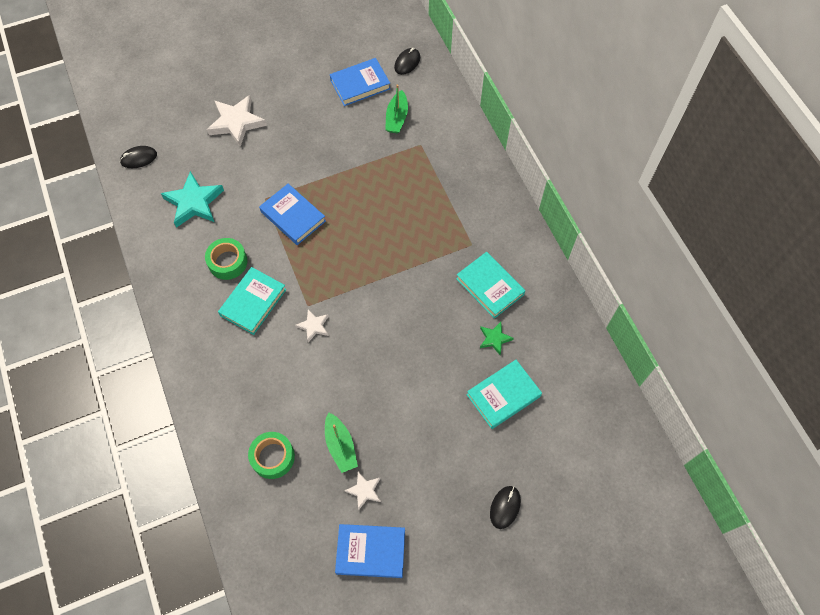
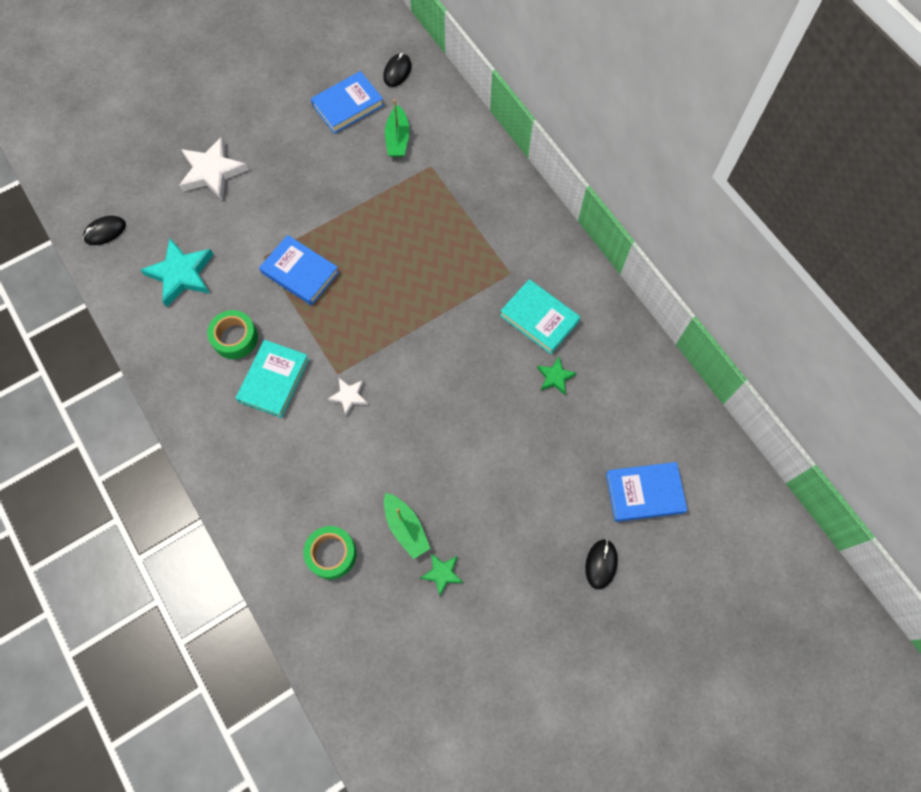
camera: 10 degrees left, 5 degrees up
(364, 491) = (442, 573): white star -> green star
(371, 551) = (462, 640): blue book -> blue book (644, 493)
(503, 395) = (576, 439): turquoise book -> none

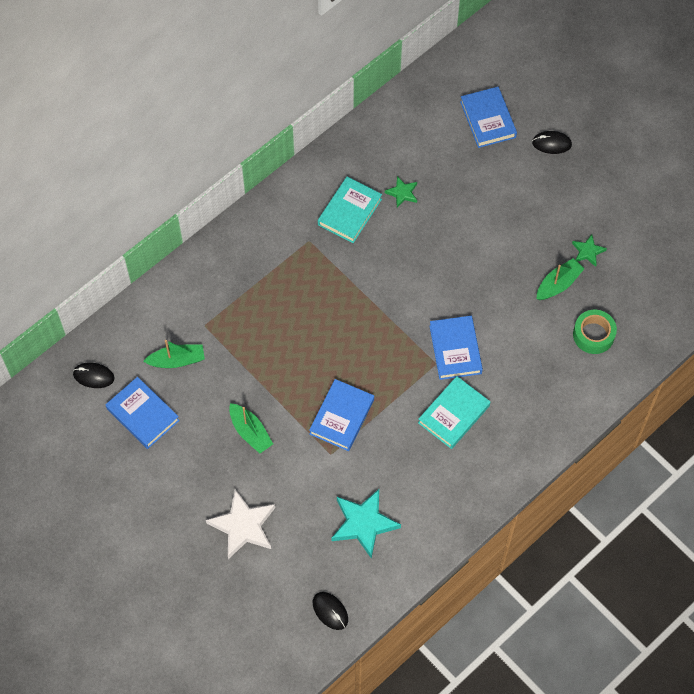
camera: 100 degrees left, 5 degrees down
(235, 338) = (419, 458): green tape -> none
(274, 380) = (453, 414): turquoise book -> turquoise book turned 60 degrees counterclockwise
(306, 190) = (250, 432): none -> green boat
(349, 396) = (455, 349): white star -> blue book

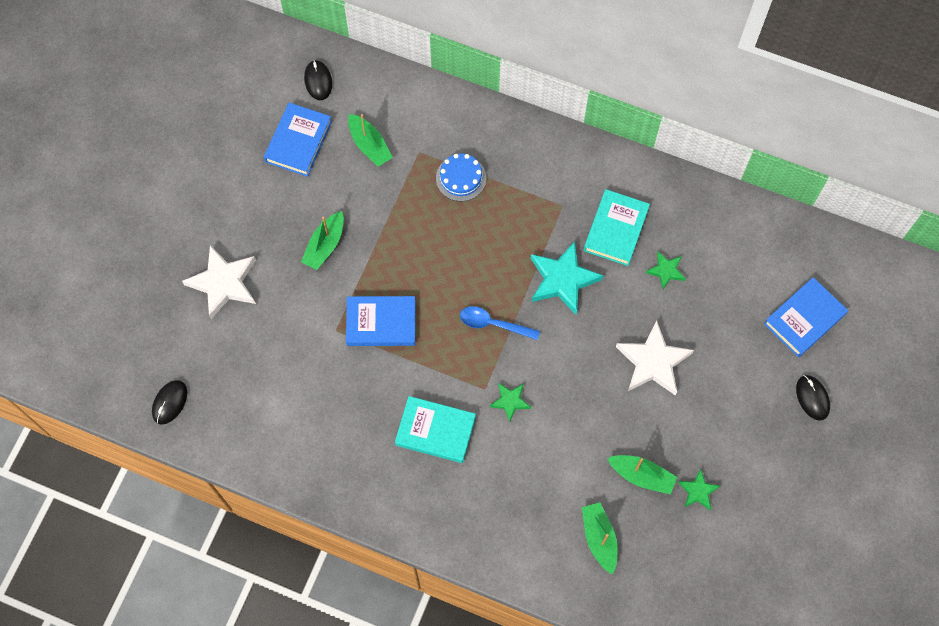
camera: 65 degrees right, 5 degrees up
(245, 304) = (461, 178): none -> blue cake
(349, 212) = (616, 229): turquoise book -> turquoise book turned 75 degrees counterclockwise
(363, 524) = (275, 394): turquoise star -> turquoise star (562, 280)
(385, 334) = (493, 324): none -> blue spoon
(455, 349) = (510, 401): blue book -> green star
(472, 236) = (653, 362): none -> white star
(593, 335) = (599, 538): green tape -> green boat

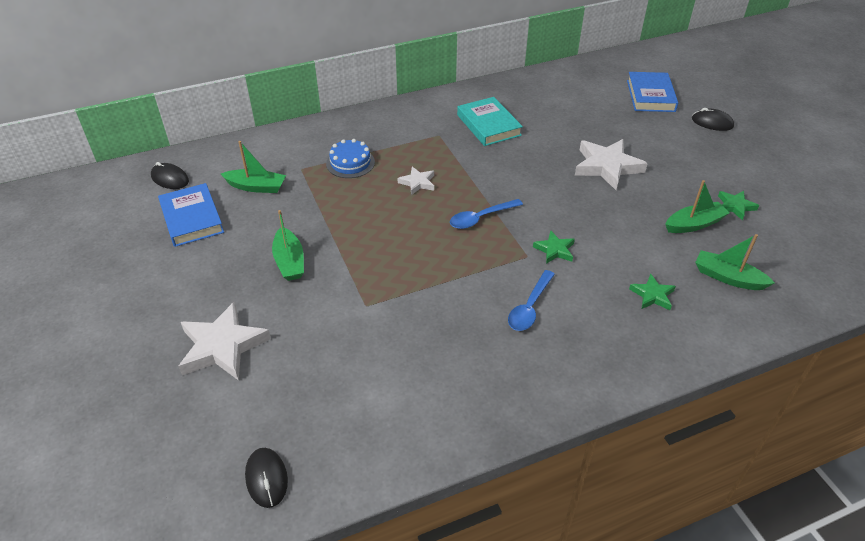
camera: 45 degrees left, 25 degrees down
(381, 323) = (397, 275): blue book -> none
(435, 431) = (530, 307): turquoise book -> blue spoon
(488, 245) = (417, 183): none -> white star
(562, 280) = (492, 167): turquoise star -> none
(666, 271) = (546, 124): green star -> green star (652, 295)

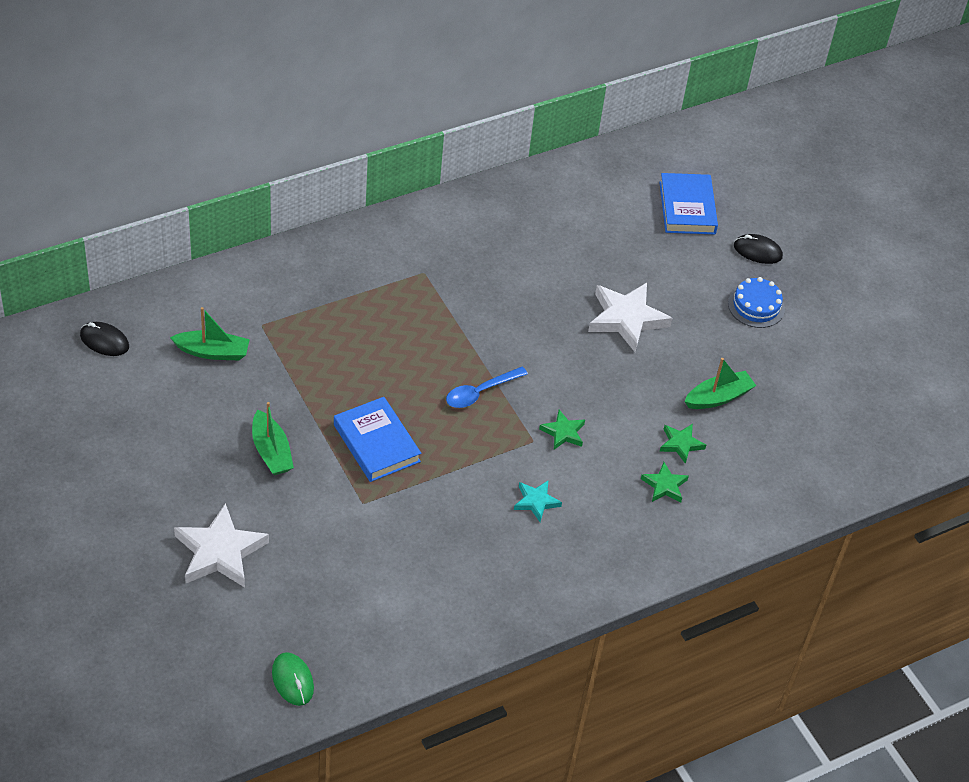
camera: 10 degrees left, 5 degrees up
(192, 218) = (146, 397): blue book -> blue book (376, 443)
(266, 478) = (292, 680): black mouse -> green mouse
(350, 163) = (320, 316): blue cake -> blue cake (756, 306)
(417, 183) = (404, 344): white star -> none
(488, 125) = (485, 256): turquoise book -> none
(530, 307) = (536, 502): blue spoon -> turquoise star
(728, 277) = (745, 463): green boat -> none
(735, 206) = (767, 373): green star -> green star (681, 444)

